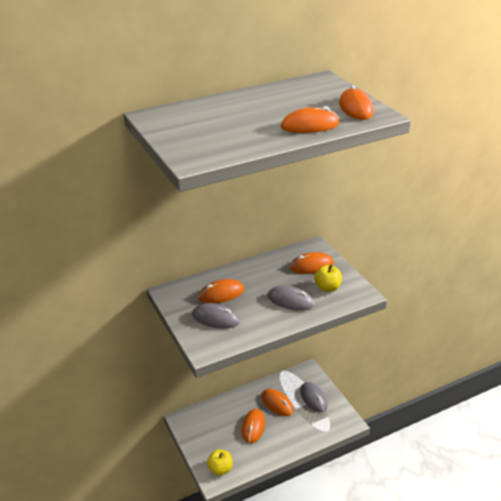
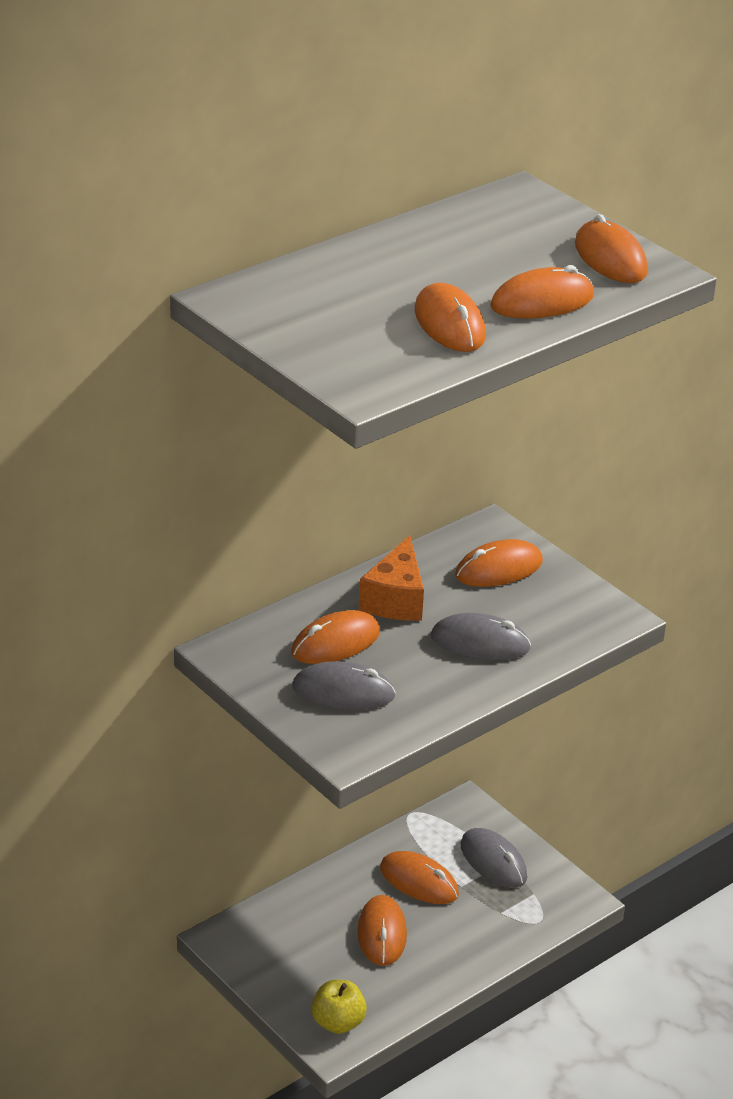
camera: 15 degrees left, 0 degrees up
(255, 133) = (449, 324): none -> orange mouse
(257, 276) = (395, 599): none -> orange cheese
(327, 287) = (545, 610): yellow apple -> none

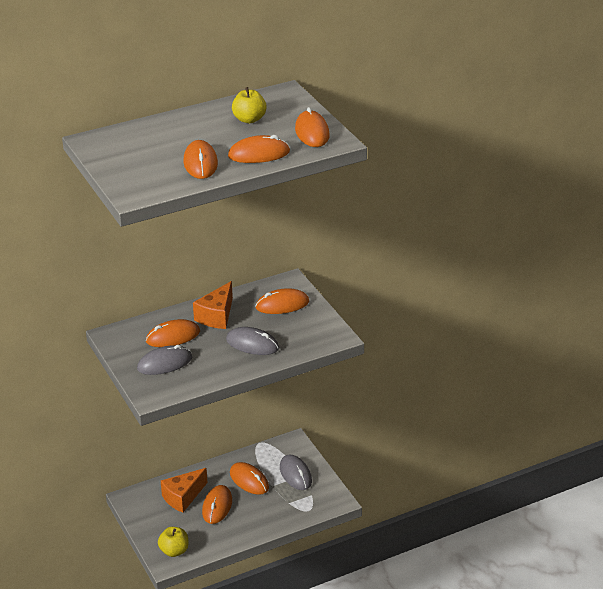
camera: 15 degrees right, 0 degrees up
(316, 925) = (183, 497): none -> orange cheese
(343, 692) = (164, 363): grey mouse -> grey mouse turned 45 degrees counterclockwise
(489, 243) = (249, 119): none -> yellow apple

